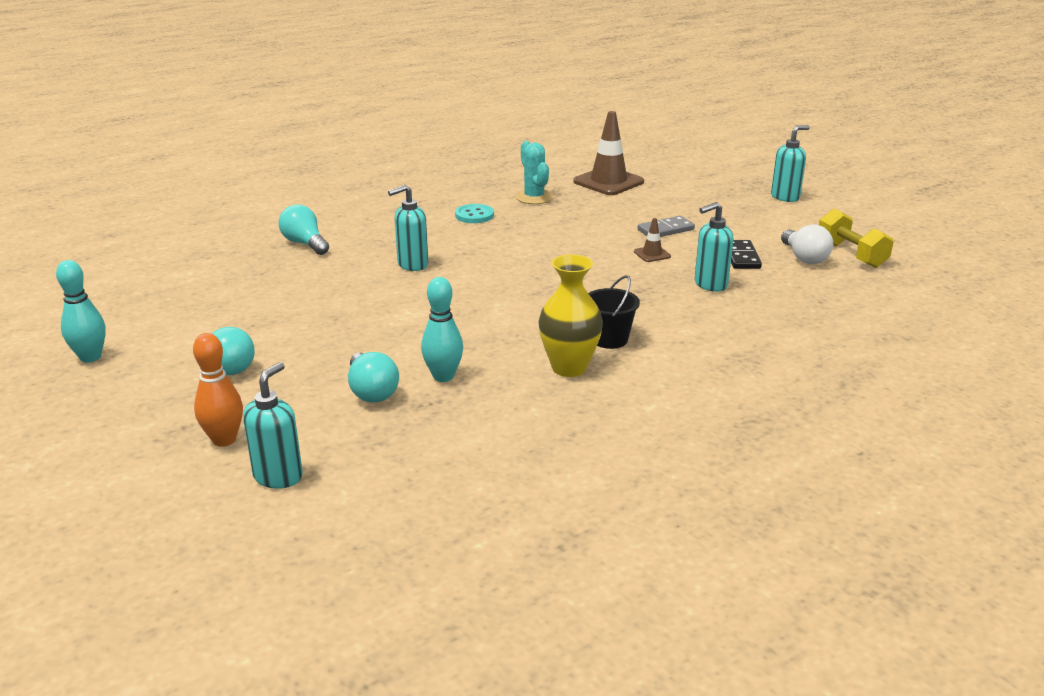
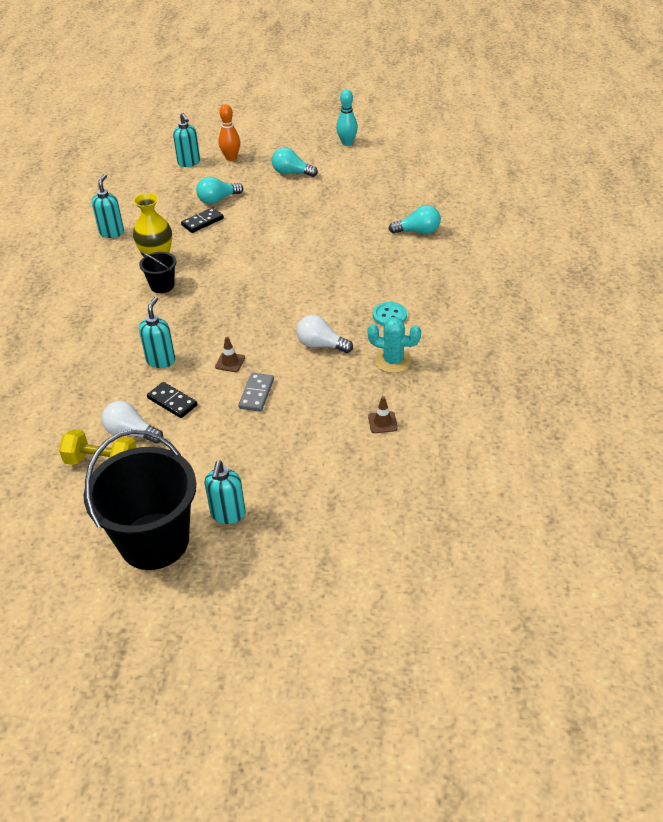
camera: 130 degrees right, 15 degrees up
(371, 391) = (218, 200): turquoise light bulb -> turquoise light bulb turned 45 degrees counterclockwise
(412, 265) = (338, 258): turquoise soap dispenser -> turquoise soap dispenser (112, 232)
(443, 376) = (202, 222): turquoise bowling pin -> black domino
(561, 228) = (321, 345): none -> white light bulb
(608, 182) = (382, 422): brown traffic cone -> brown traffic cone, size x0.46
(854, 209) = (154, 541): none -> black bucket

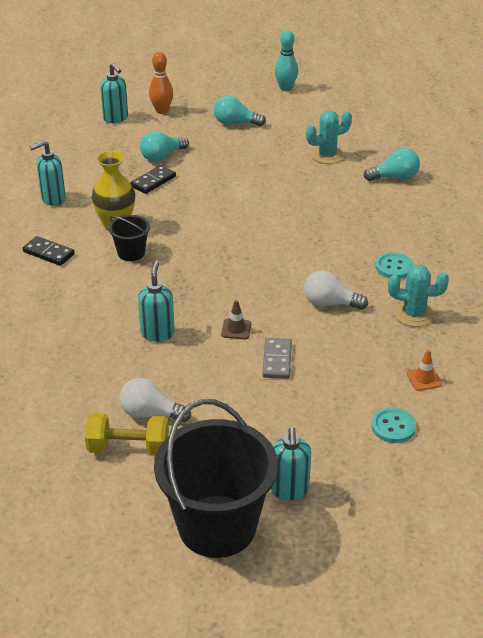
camera: 10 degrees left, 5 degrees down
(112, 232) = (53, 199): turquoise soap dispenser -> turquoise soap dispenser turned 120 degrees counterclockwise
(172, 402) = (186, 376): black domino -> black domino (48, 253)
(339, 465) = (393, 427): none -> turquoise button
(363, 207) = (327, 155): none -> turquoise cactus
(382, 422) = (424, 379): brown traffic cone -> orange traffic cone

